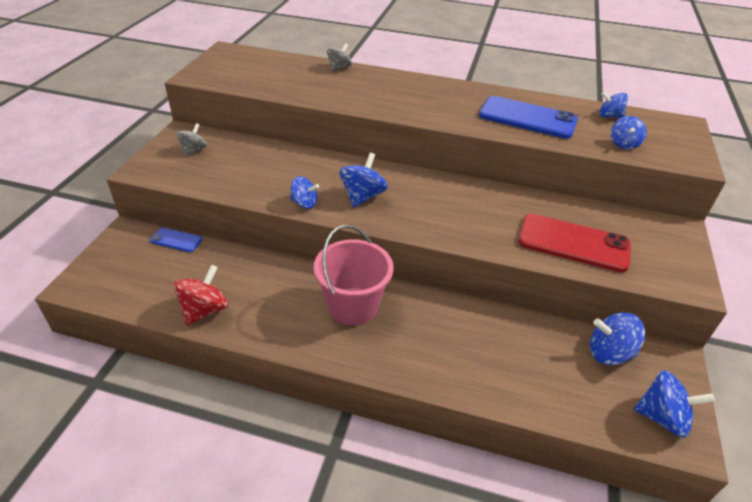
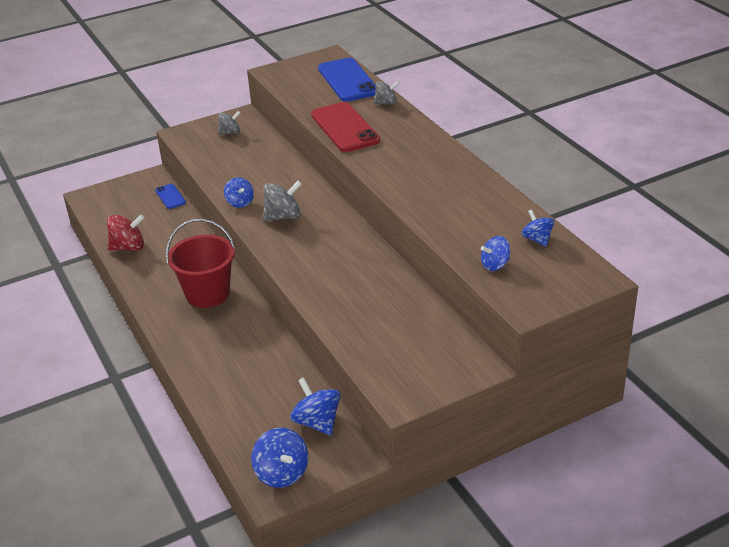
camera: 50 degrees right, 5 degrees down
(353, 306) = (207, 294): pink bucket -> red bucket
(362, 196) = (283, 216): blue spinning top -> grey spinning top
(527, 118) = (457, 208): blue phone -> blue phone (348, 80)
(573, 243) = (370, 325): red phone -> red phone (345, 128)

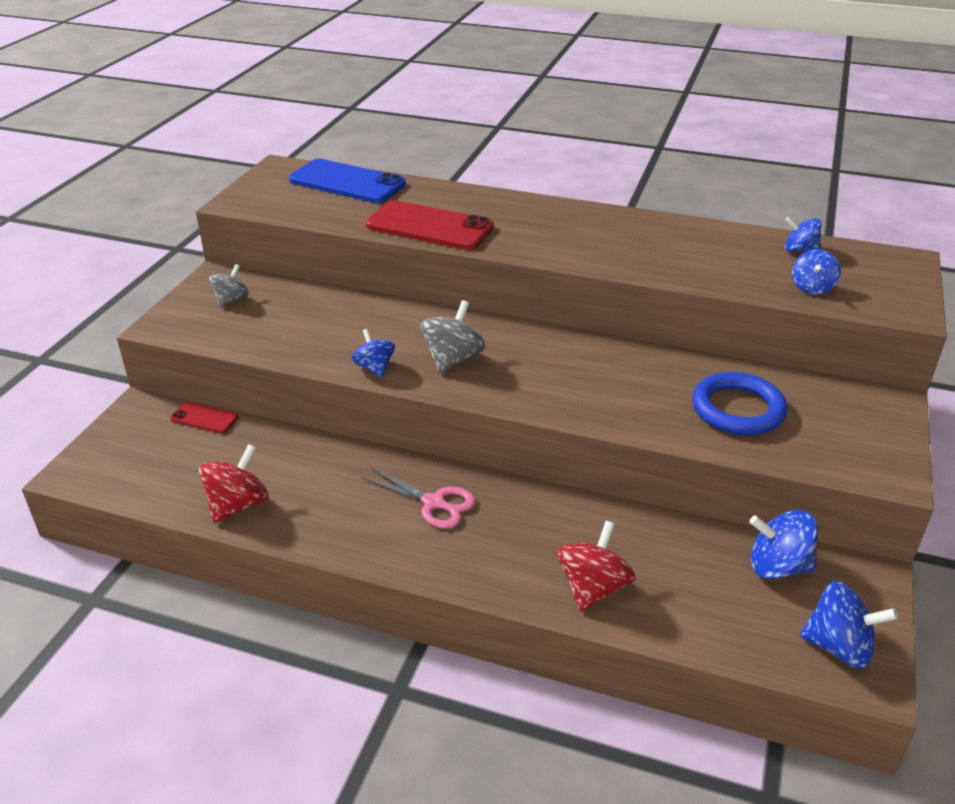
camera: 45 degrees left, 0 degrees up
(170, 196) = (204, 418): blue phone -> red phone
(207, 294) = (434, 503): red bucket -> pink scissors
(216, 374) = (593, 588): none -> red spinning top
(240, 202) = (374, 368): blue spinning top -> blue spinning top turned 135 degrees counterclockwise
(382, 321) = (737, 409): none -> blue ring
(386, 103) = (431, 189): grey spinning top -> none

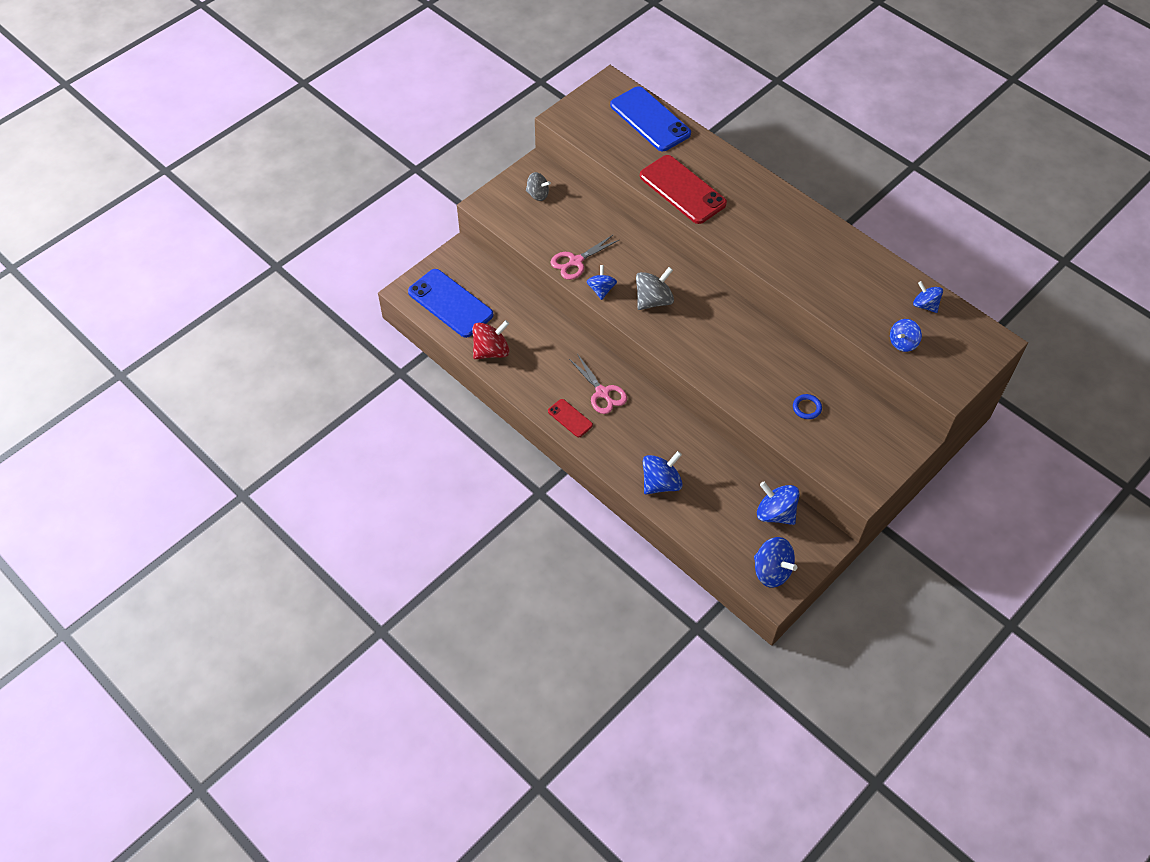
camera: 25 degrees right, 20 degrees up
(147, 467) = (450, 303): none -> blue phone
(204, 418) = (495, 276): red phone -> red phone (570, 418)
(231, 300) = (538, 194): grey spinning top -> grey spinning top turned 60 degrees clockwise
(321, 349) = (575, 261): none -> pink scissors
(593, 588) = (661, 483): red spinning top -> blue spinning top
(737, 409) = (807, 408): blue ring -> blue ring, size x0.47

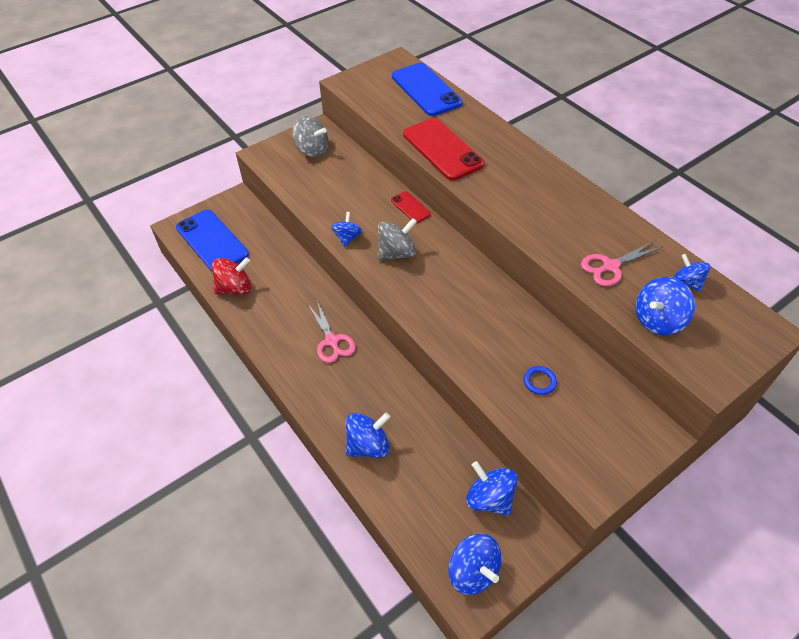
camera: 10 degrees right, 5 degrees down
(538, 194) = (312, 150): grey spinning top -> grey spinning top, size x1.51
(570, 418) = (291, 363): red phone -> red phone (410, 207)
(575, 261) = (330, 210): pink scissors -> pink scissors (610, 266)
(902, 343) = (657, 320): blue spinning top -> blue spinning top, size x1.51

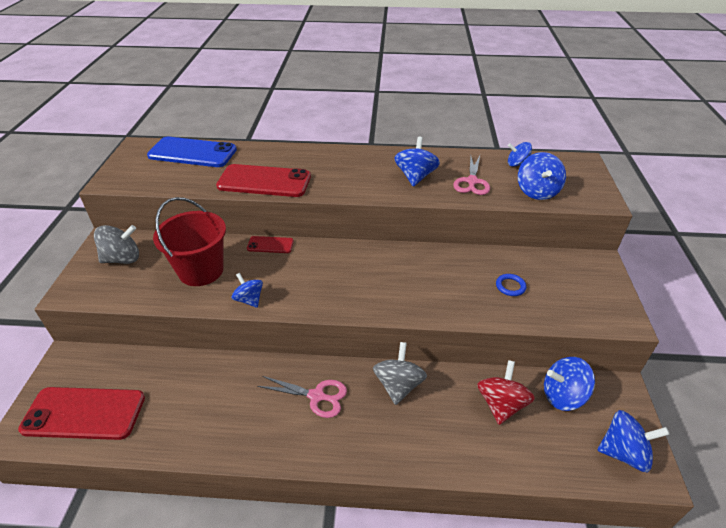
camera: 50 degrees left, 10 degrees down
(212, 241) = (84, 413): blue phone -> red phone
(235, 288) = (167, 432): red spinning top -> red spinning top (501, 404)
(345, 194) = (201, 270): none -> red bucket
(368, 445) = (450, 444): blue spinning top -> blue spinning top (415, 177)
(397, 253) = (305, 281): grey spinning top -> grey spinning top (398, 385)

